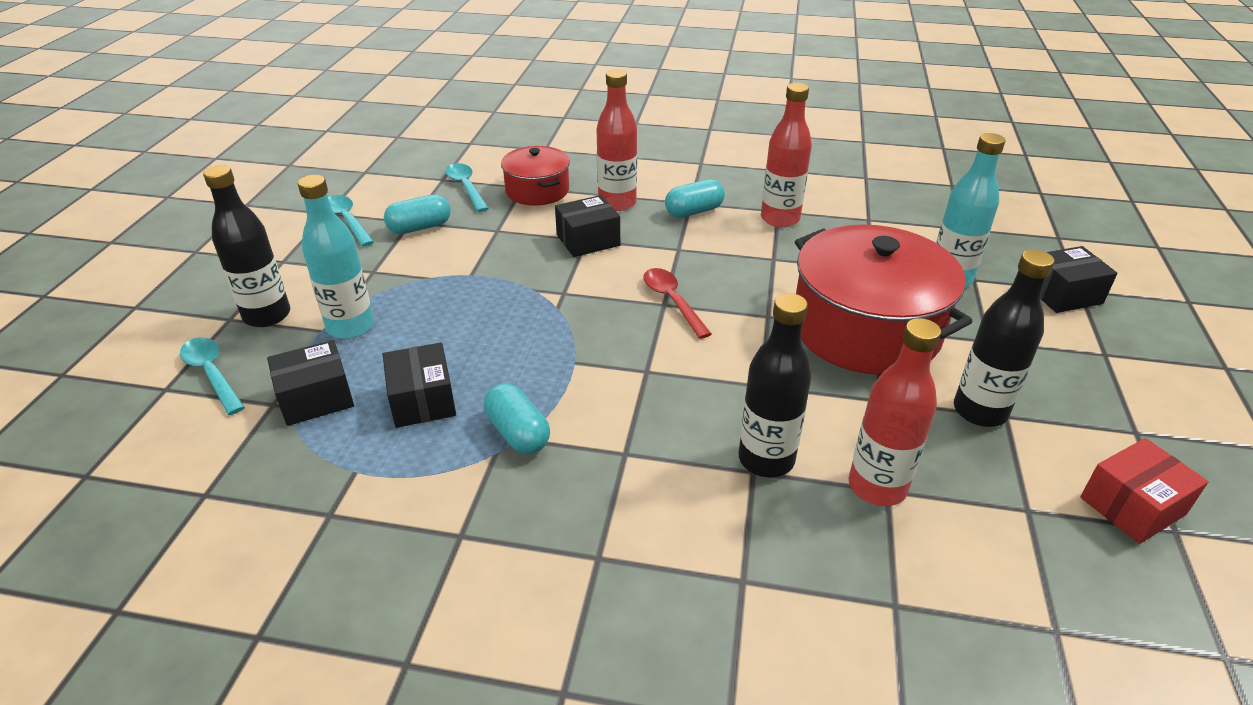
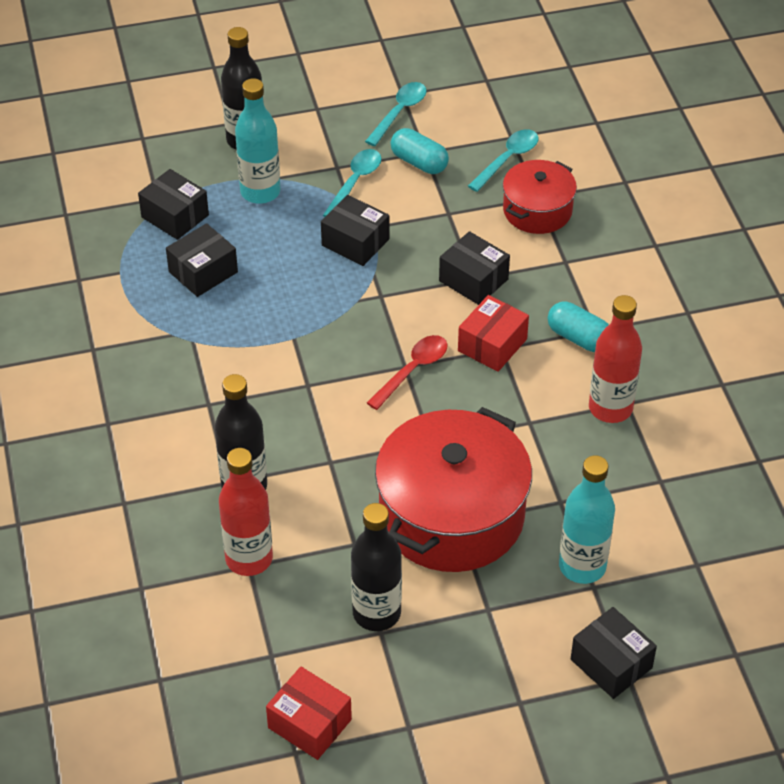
camera: 65 degrees right, 10 degrees up
(212, 374) = (169, 151): turquoise spoon -> turquoise spoon (355, 182)
(481, 288) = (355, 242): none -> black box
(518, 433) = (198, 338): turquoise capsule -> none
(617, 203) = (555, 276): red bottle -> none
(672, 252) = (492, 345): none -> red box

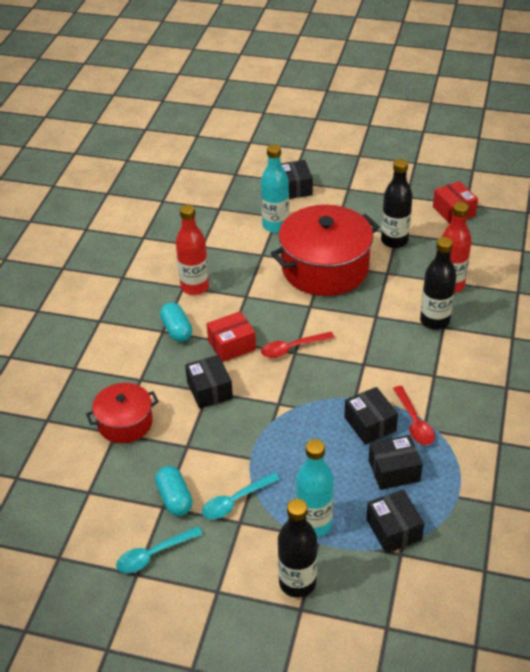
camera: 150 degrees left, 5 degrees down
(206, 334) = (414, 422): none -> red spoon
(355, 242) = (269, 450): black box -> black box (370, 424)
(507, 159) = (108, 473): turquoise spoon -> none

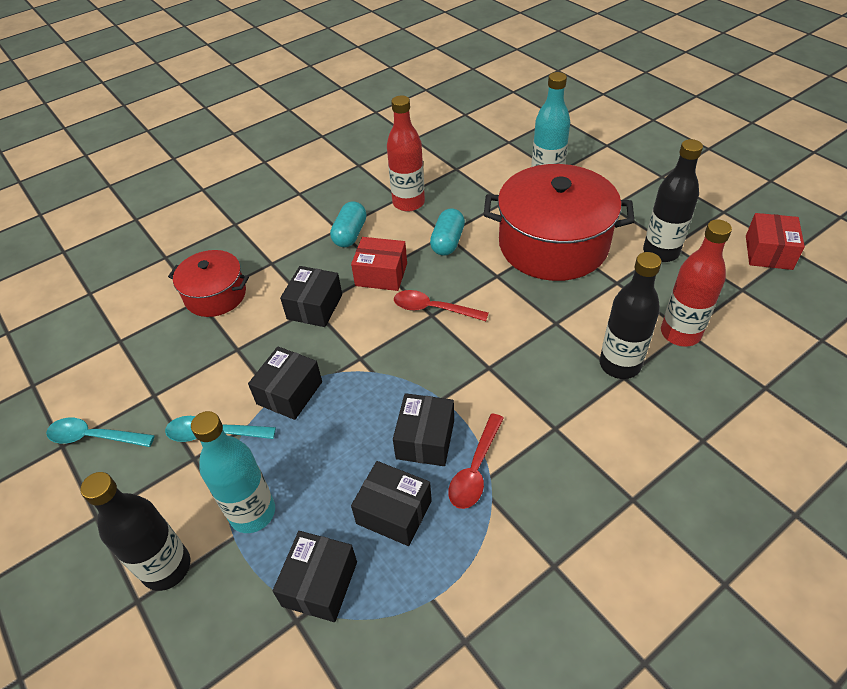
camera: 40 degrees right, 5 degrees up
(174, 498) = (170, 394): turquoise capsule -> turquoise capsule (447, 242)
(294, 188) = (604, 152): black box -> black box (289, 393)

